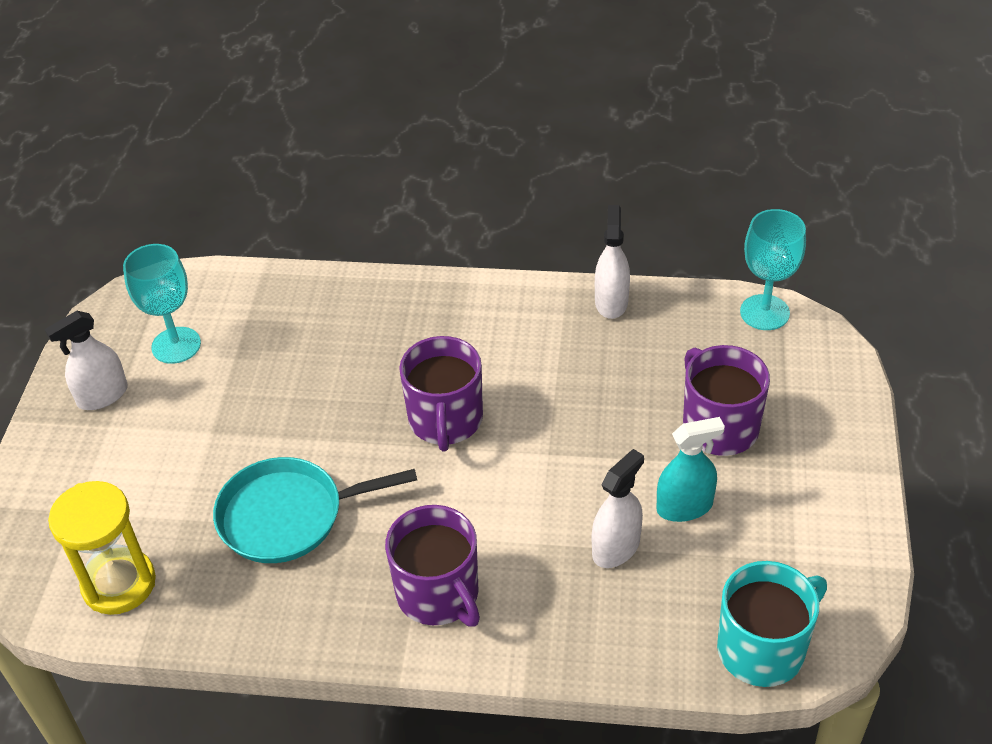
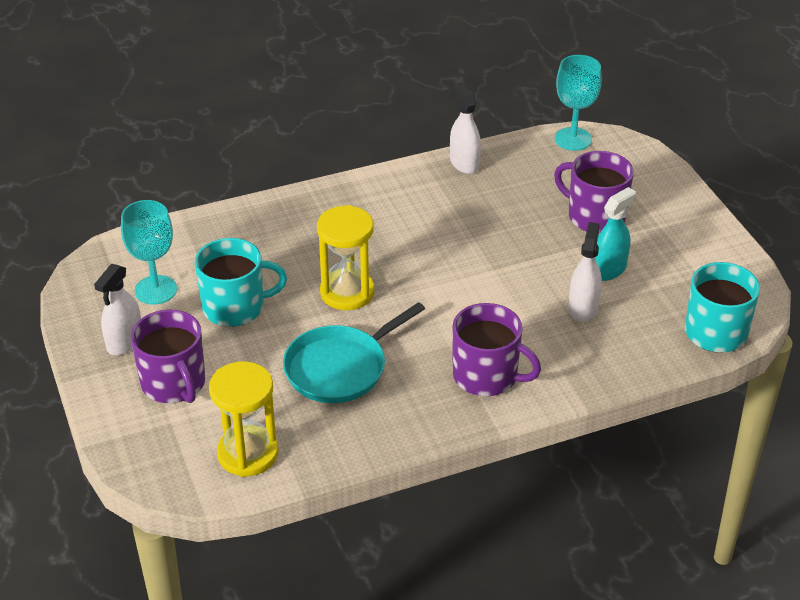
camera: 30 degrees left, 5 degrees down
(237, 396) = (235, 307): none -> turquoise mug
(364, 422) = (347, 292): none -> yellow hourglass
(445, 420) = (406, 272): purple mug -> purple mug (174, 383)

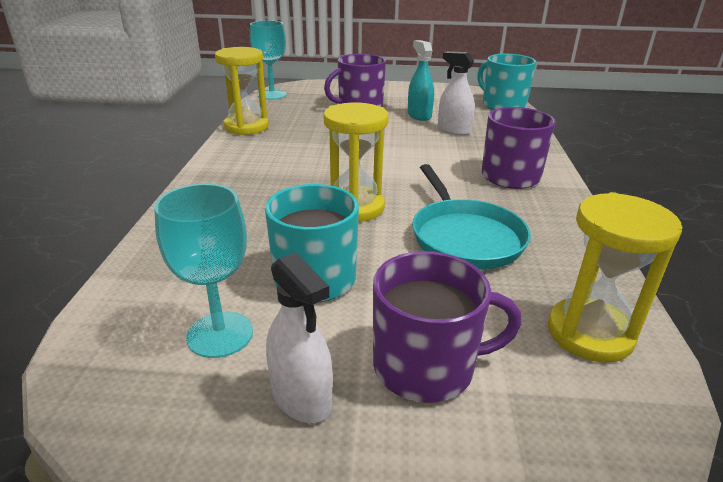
camera: 65 degrees left, 10 degrees down
(464, 163) = (246, 127): white spray bottle -> yellow hourglass

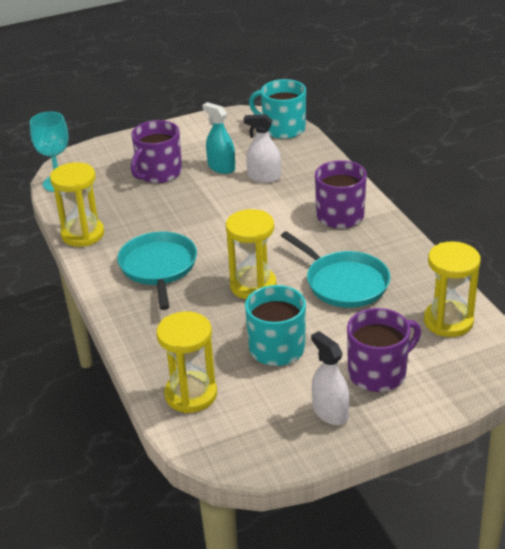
camera: 25 degrees left, 5 degrees up
(159, 292) = (191, 394): none -> yellow hourglass
(220, 334) = (256, 402): turquoise goblet -> none
(279, 165) = (158, 267): none -> turquoise pan
(301, 397) = (330, 412): white spray bottle -> white spray bottle turned 150 degrees counterclockwise

